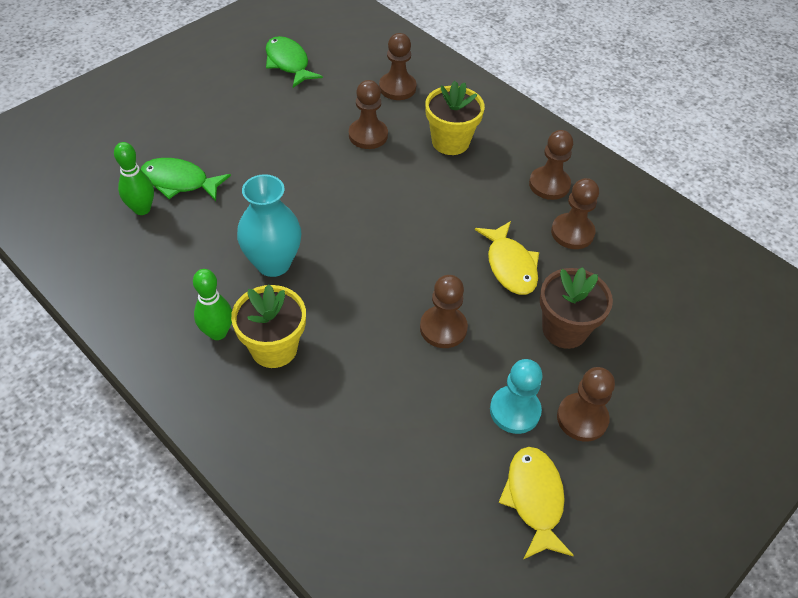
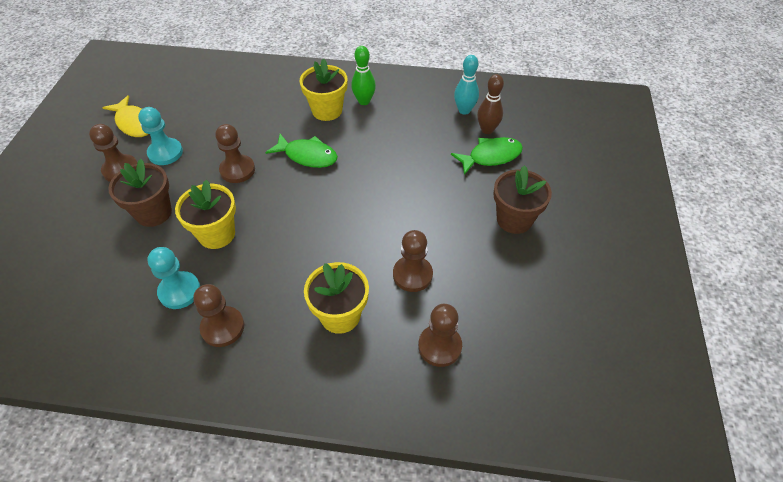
camera: 145 degrees right, 0 degrees up
(130, 245) = (464, 110): none -> turquoise bowling pin
(142, 209) = (487, 130): green bowling pin -> brown bowling pin
(239, 123) = (514, 219): none -> brown flower pot
(273, 263) = (375, 146): turquoise vase -> none
(288, 63) = (558, 304): green fish -> green fish (307, 156)
(510, 266) = (216, 234): yellow fish -> yellow flower pot
(572, 232) = (179, 291): brown pawn -> turquoise pawn

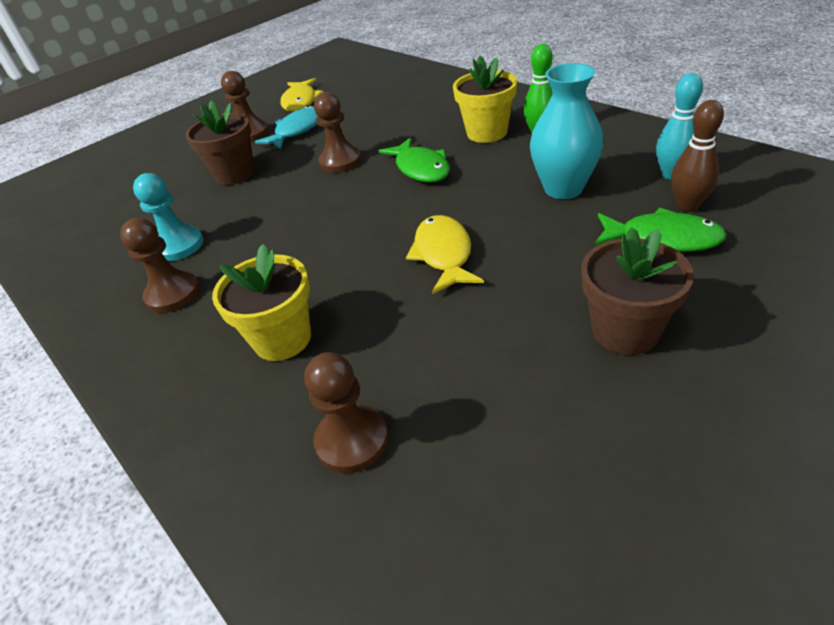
camera: 45 degrees right, 10 degrees down
(165, 153) = (297, 130): turquoise pawn -> turquoise fish
(216, 234) = (261, 210): yellow flower pot -> none
(384, 215) = (443, 254): none -> yellow fish
(412, 275) = (408, 335): brown pawn -> none
(414, 140) = (563, 189): none -> turquoise vase

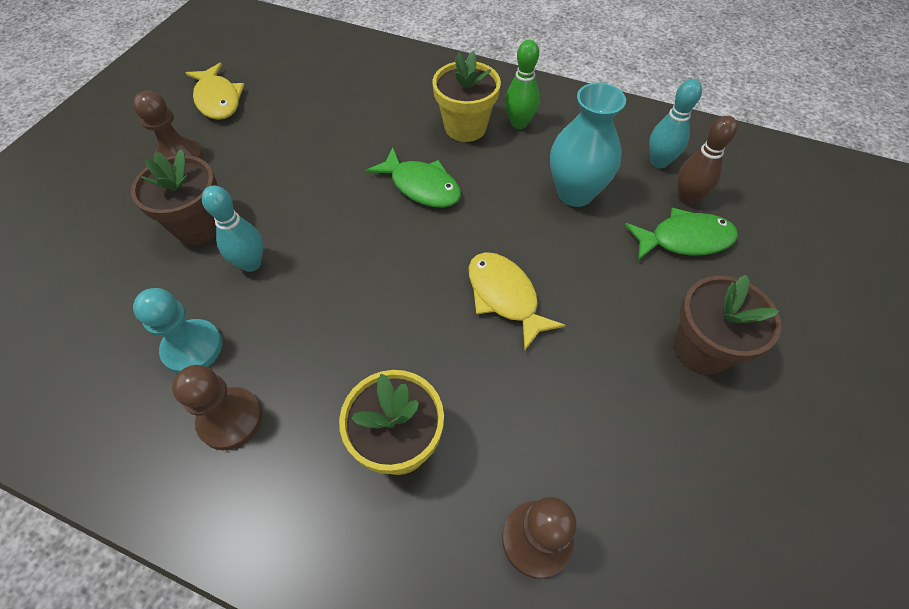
camera: 30 degrees left, 15 degrees up
(254, 201) = (251, 263): none -> turquoise bowling pin
(297, 130) = (241, 146): turquoise fish -> none
(340, 161) = (323, 188): brown pawn -> none

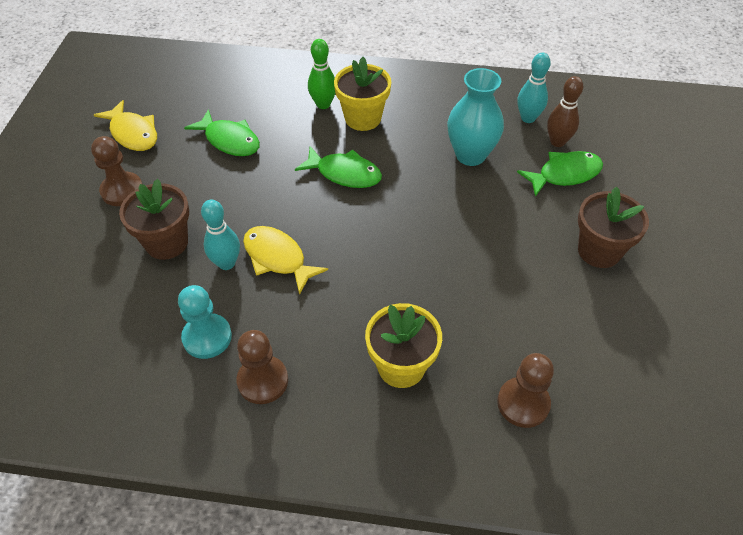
camera: 15 degrees left, 5 degrees down
(312, 125) = (229, 140): none -> green fish
(505, 297) = (443, 245): yellow fish -> yellow fish (277, 258)
(519, 123) = (406, 107): green bowling pin -> green bowling pin (323, 104)

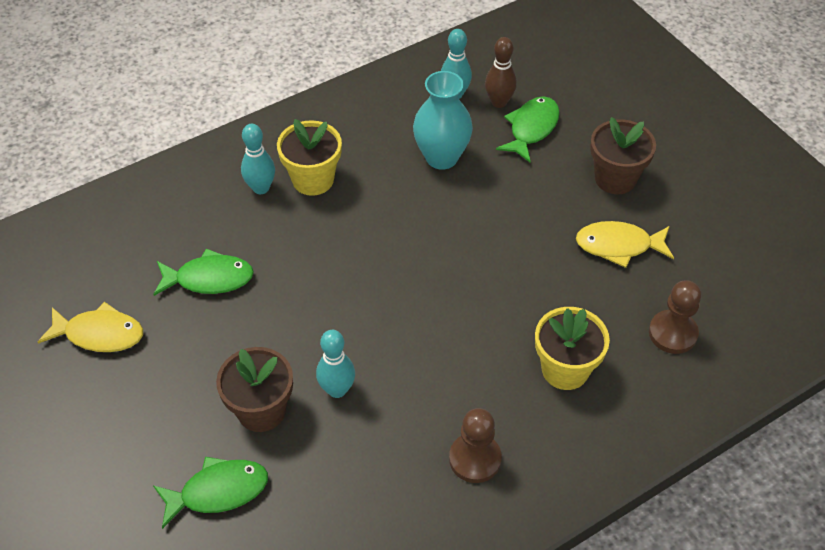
camera: 40 degrees left, 0 degrees up
(122, 190) = (158, 394): brown pawn -> none
(207, 337) = (391, 460): turquoise pawn -> none
(277, 258) = (377, 354): yellow fish -> yellow fish (618, 246)
(323, 104) = (261, 188): green bowling pin -> turquoise bowling pin
(344, 173) = (352, 242): green fish -> green fish (218, 491)

